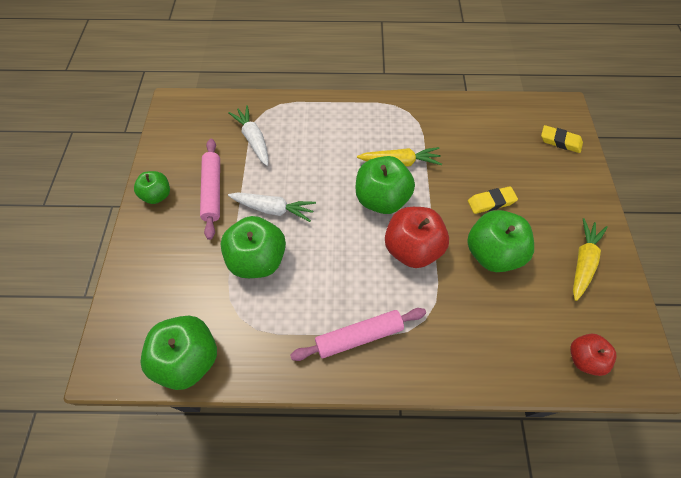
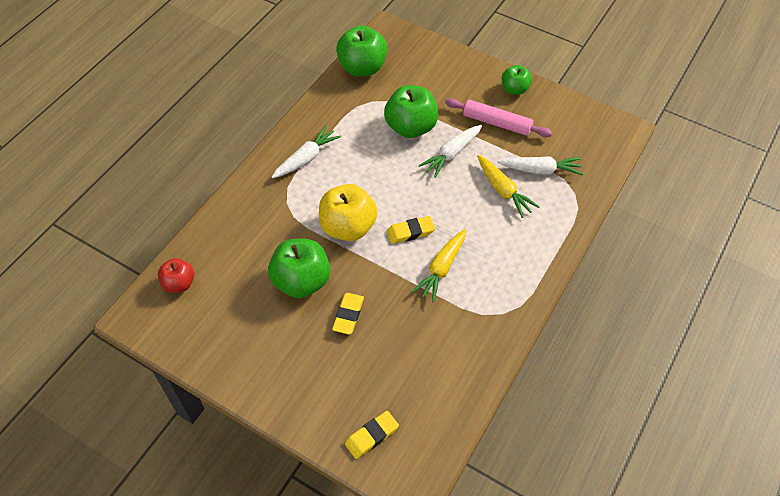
camera: 120 degrees right, 5 degrees down
(359, 336) = (306, 158): pink rolling pin -> white carrot
(381, 199) = (410, 232): green apple -> yellow eraser
(412, 249) = (348, 227): red apple -> yellow apple
(582, 262) = (242, 345): yellow carrot -> yellow carrot (503, 190)

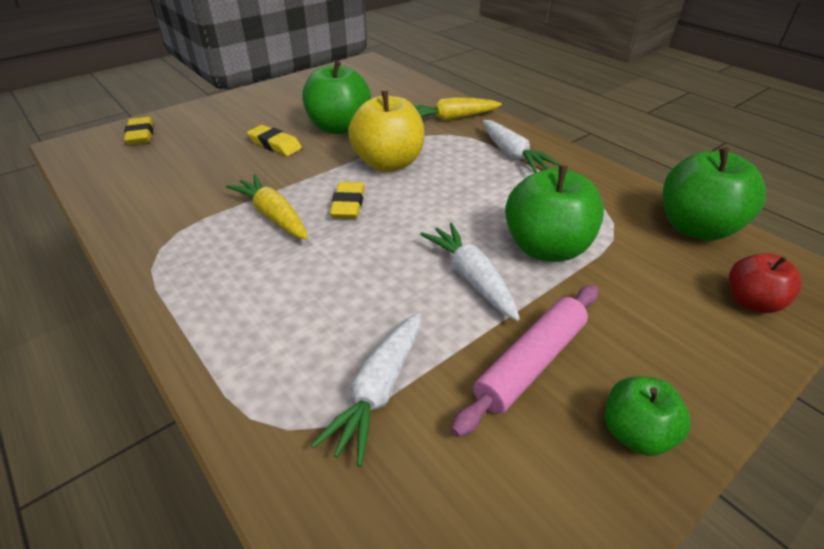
camera: 110 degrees right, 15 degrees down
(179, 283) = (385, 78): red apple -> red apple (751, 302)
(503, 190) = (361, 317): yellow carrot -> yellow carrot (451, 118)

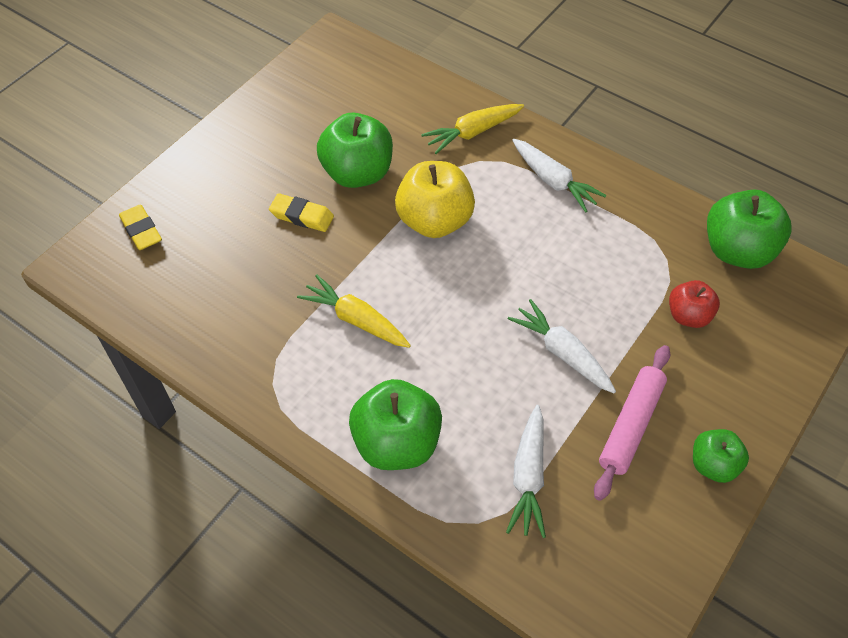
camera: 15 degrees left, 15 degrees up
(348, 204) = (420, 289): yellow eraser -> none
(546, 248) = (615, 304): green apple -> green apple (397, 443)
(751, 302) = (785, 327): red apple -> red apple (688, 315)

